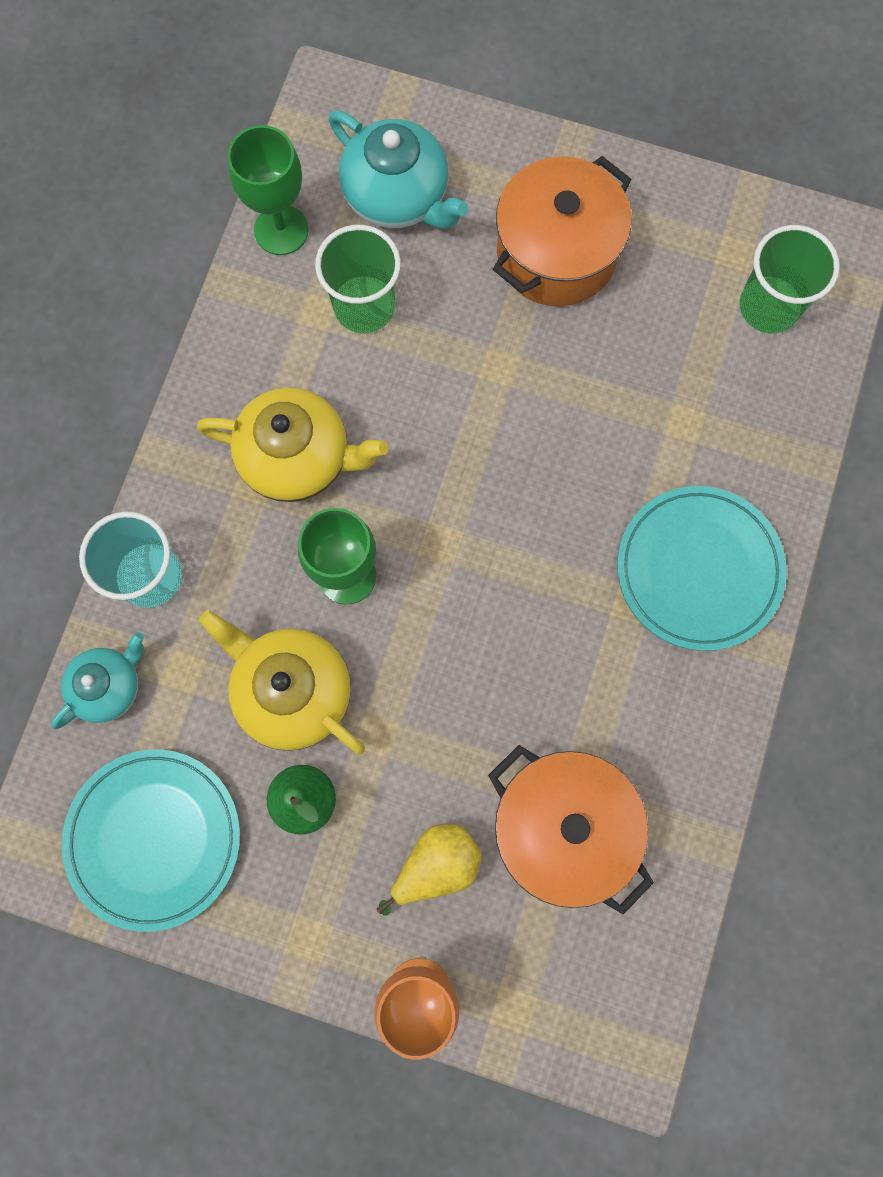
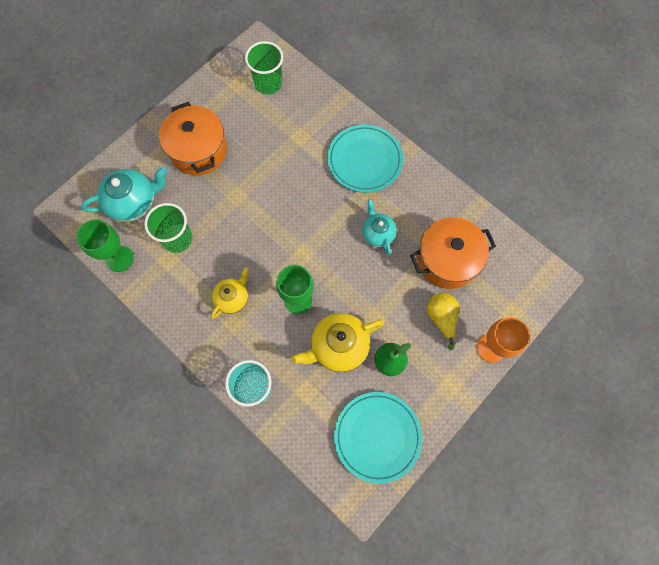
camera: 65 degrees left, 5 degrees down
(109, 686) = (297, 429): turquoise teapot -> turquoise teapot (377, 233)
(298, 457) = (232, 298): yellow teapot -> yellow teapot, size x0.63

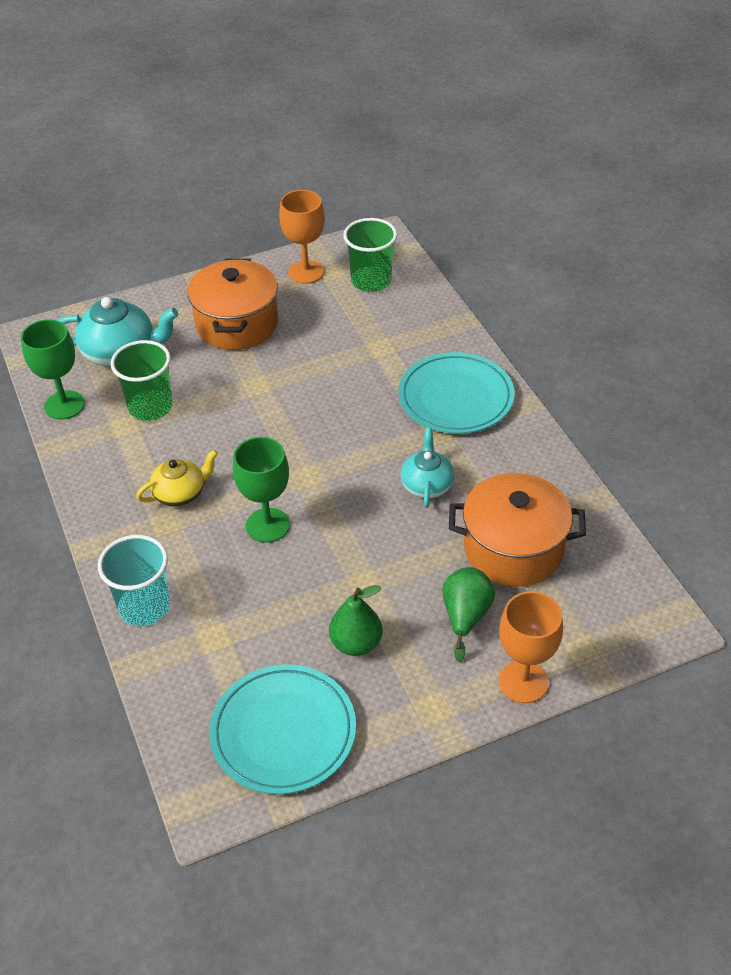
camera: 25 degrees right, 25 degrees down
(222, 90) = (306, 272): none -> orange goblet
(338, 346) = (292, 599): yellow teapot -> none
(441, 318) = (465, 617): yellow pear -> green pear

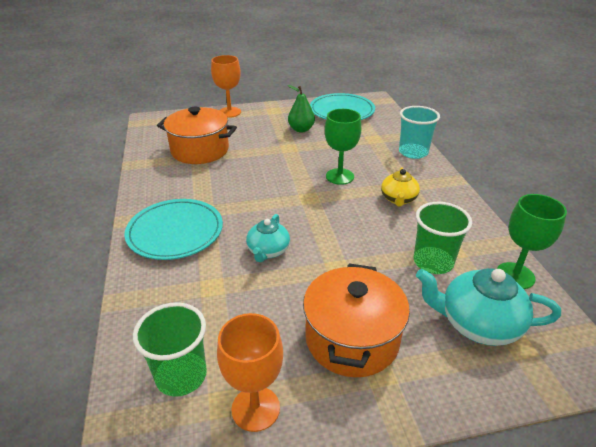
camera: 170 degrees left, 10 degrees down
(180, 493) = (398, 199): yellow teapot -> yellow teapot turned 60 degrees counterclockwise
(427, 485) = (230, 183): turquoise teapot -> turquoise teapot (268, 251)
(465, 617) = (242, 131): green pear -> none

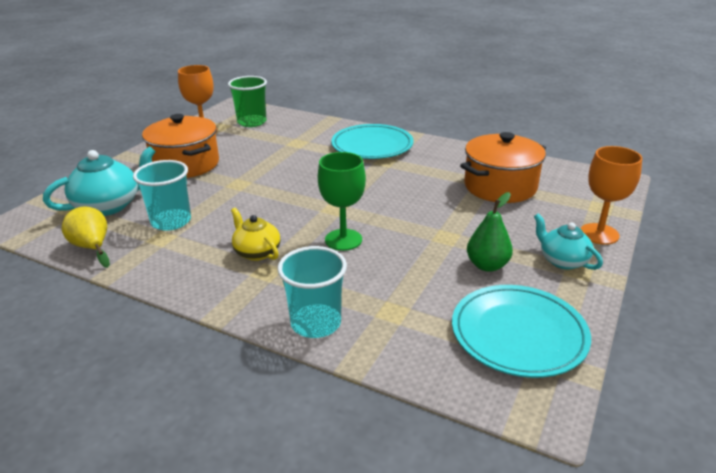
camera: 130 degrees right, 5 degrees down
(268, 251) = (298, 168): turquoise teapot -> turquoise teapot (562, 260)
(433, 262) = (171, 221): green cup -> turquoise cup
(515, 275) = (92, 248): green goblet -> yellow pear

